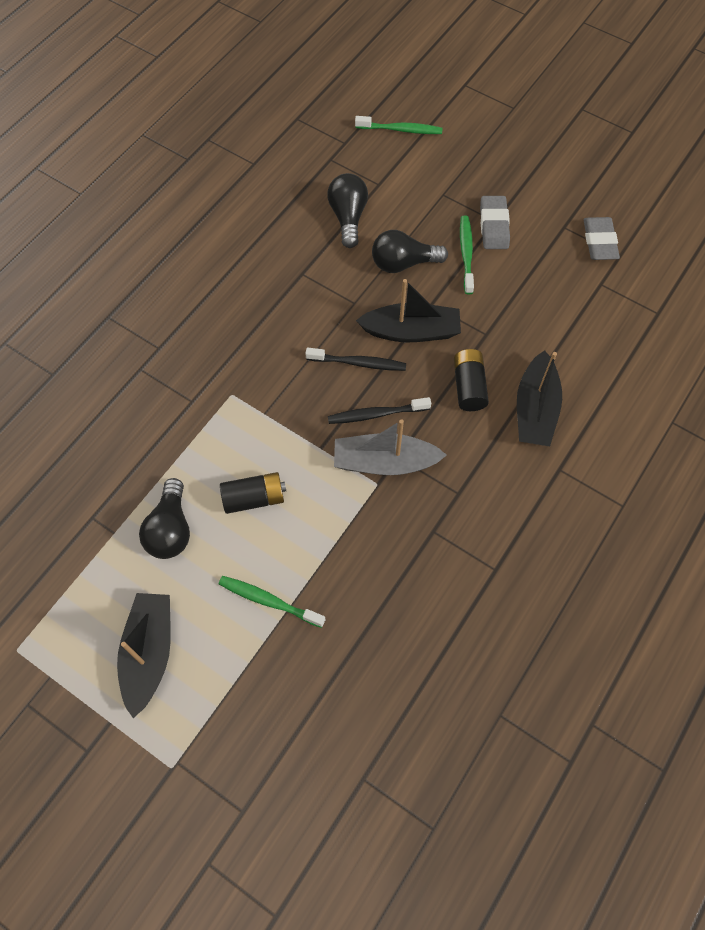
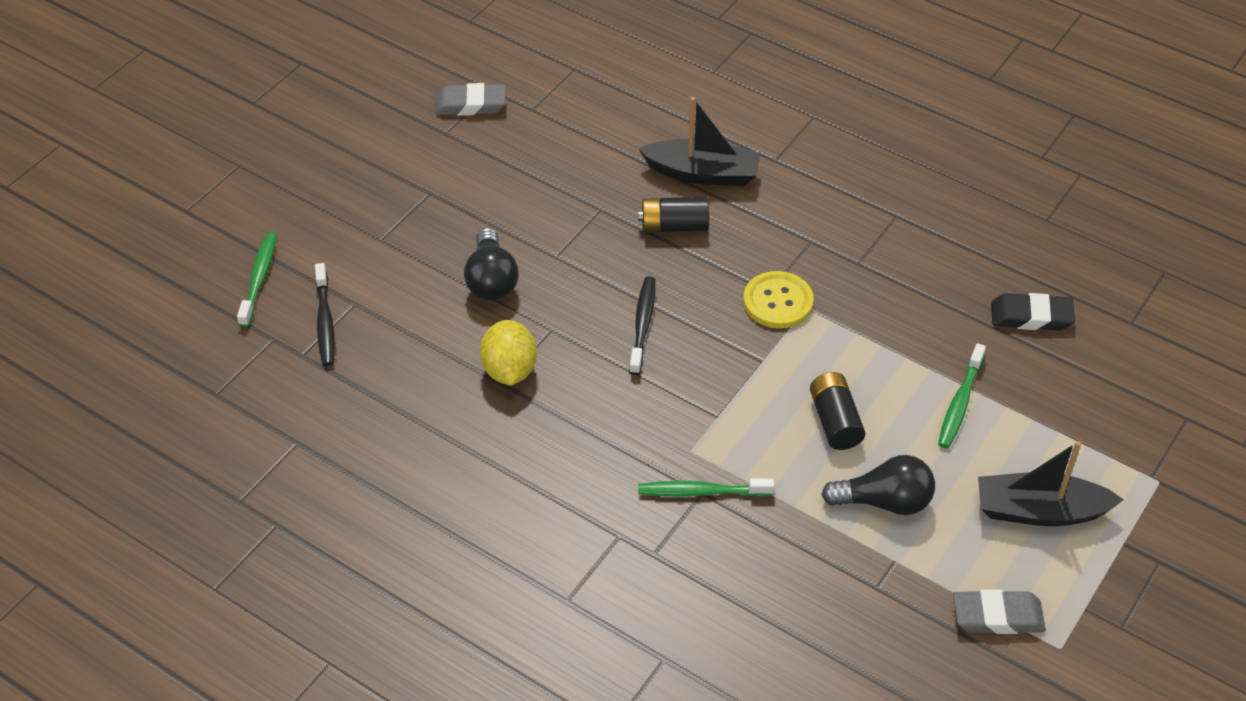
camera: 90 degrees left, 15 degrees down
(313, 277) = (509, 370): none -> yellow lemon
(348, 217) = (410, 335): black light bulb -> none
(370, 679) = (1031, 316): none -> black eraser
(376, 414) = (714, 308): black toothbrush -> black toothbrush (325, 321)
(384, 462) = (778, 302): grey boat -> yellow button
(411, 331) = (596, 275): black boat -> none
(466, 254) = (480, 221): green toothbrush -> green toothbrush (701, 492)
(494, 226) = (438, 193): grey eraser -> grey eraser (997, 616)

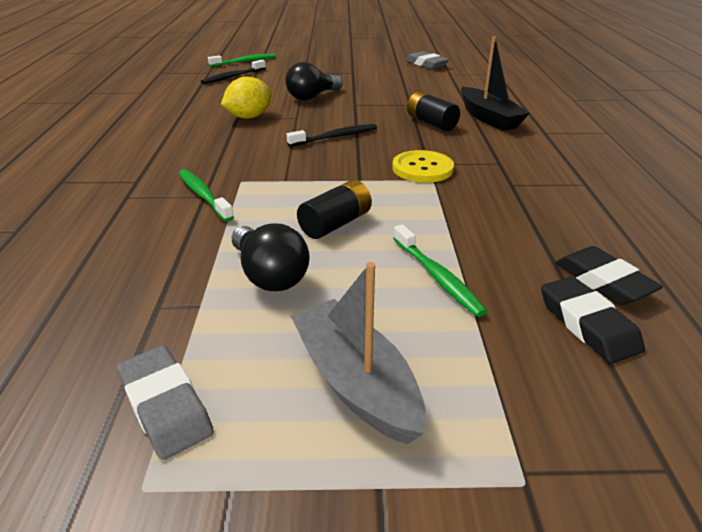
camera: 55 degrees right, 15 degrees down
(960, 403) = (437, 277): green toothbrush -> green toothbrush turned 105 degrees counterclockwise
(1040, 511) = (356, 382): black boat -> grey boat
(1066, 361) = (588, 324): none -> black eraser

